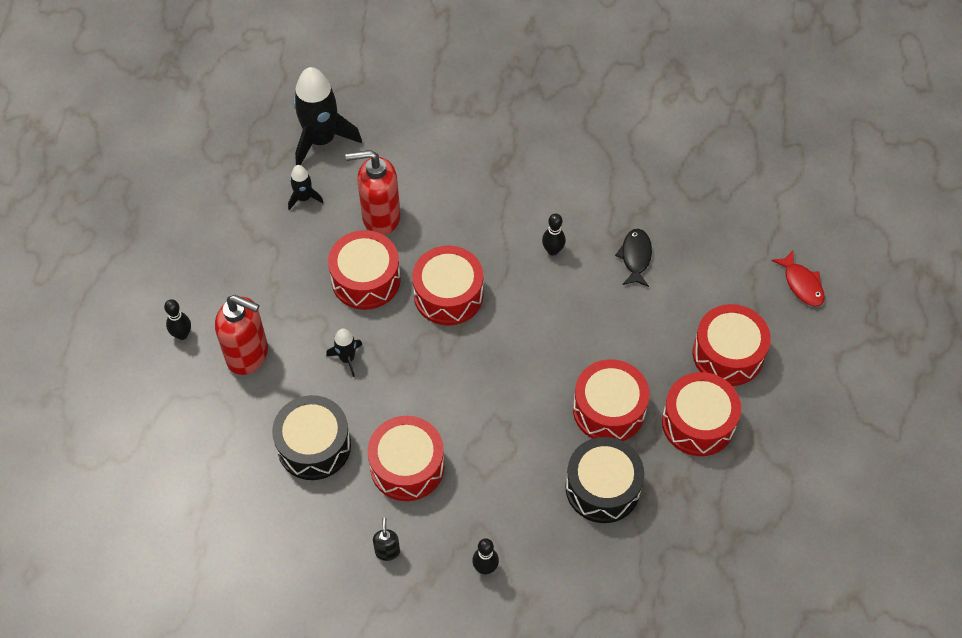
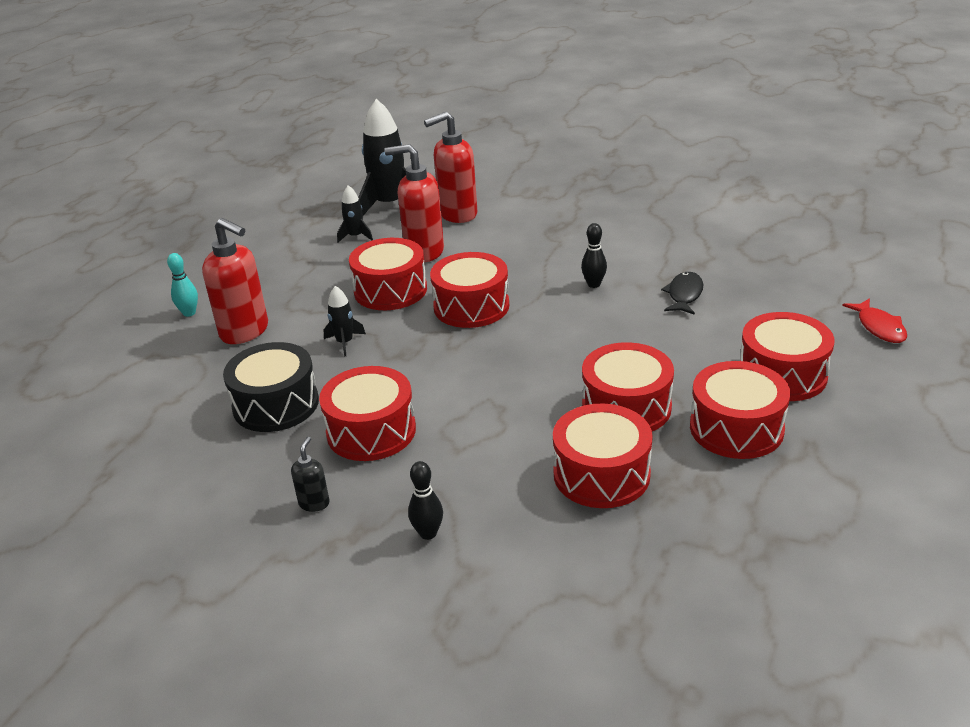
camera: 15 degrees right, 25 degrees down
(182, 334) = (189, 313): black bowling pin -> turquoise bowling pin
(396, 151) = (457, 214): none -> red soap dispenser
(602, 488) = (601, 474): black drum -> red drum

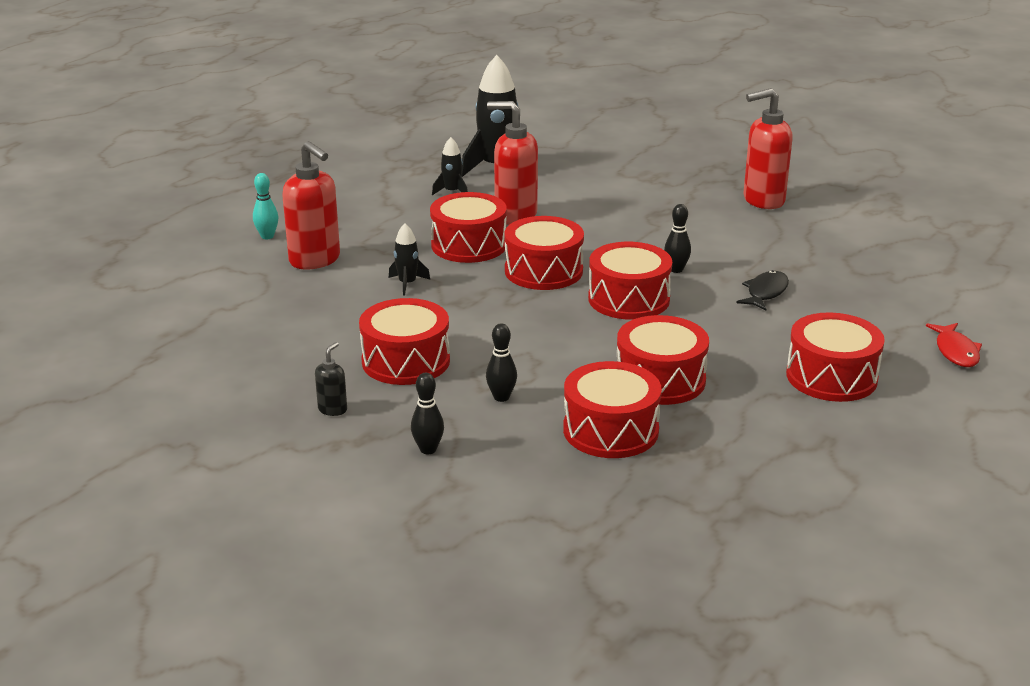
camera: 10 degrees right, 5 degrees down
(276, 404) = (324, 325): black drum -> none
(457, 214) = (563, 186): red soap dispenser -> red soap dispenser (763, 200)
(480, 456) = (501, 397): none -> black bowling pin
(736, 428) = (761, 414): red drum -> red drum (628, 299)

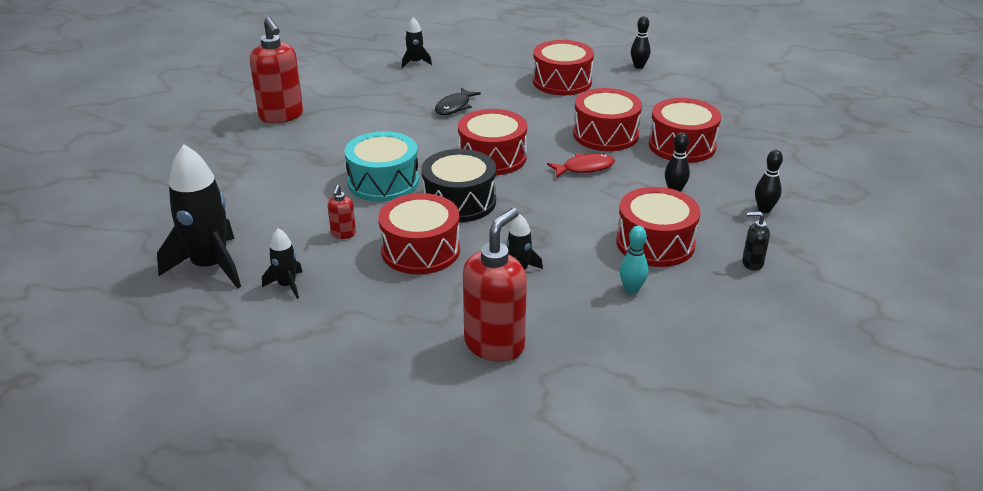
camera: 105 degrees left, 5 degrees up
(267, 236) = (448, 402): turquoise bowling pin -> turquoise bowling pin (631, 289)
(515, 216) = (343, 234): red soap dispenser -> red soap dispenser, size x0.46
(543, 271) = (459, 201): red drum -> black drum
(599, 239) = (383, 182): none -> turquoise drum
(676, 269) = (431, 143): black bowling pin -> black bowling pin (639, 66)
(765, 292) = (454, 107): black fish -> black fish turned 75 degrees counterclockwise
(906, 282) = (415, 62): none -> black rocket
(956, 351) = (506, 49): red fish -> red fish (584, 168)

